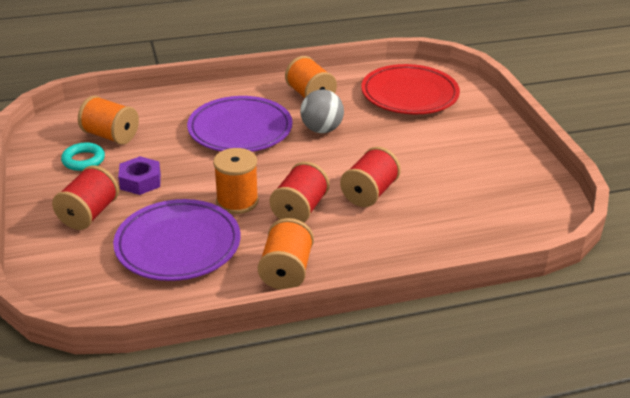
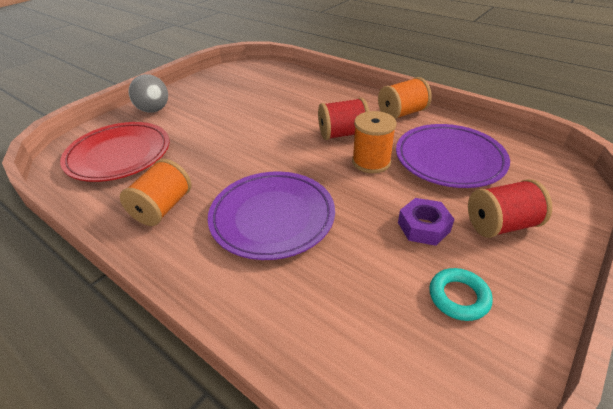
camera: 125 degrees left, 5 degrees up
(111, 136) = (395, 313): orange spool -> none
(321, 129) = (224, 172): grey ball -> grey ball (154, 110)
(369, 193) = (289, 119): red spool -> none

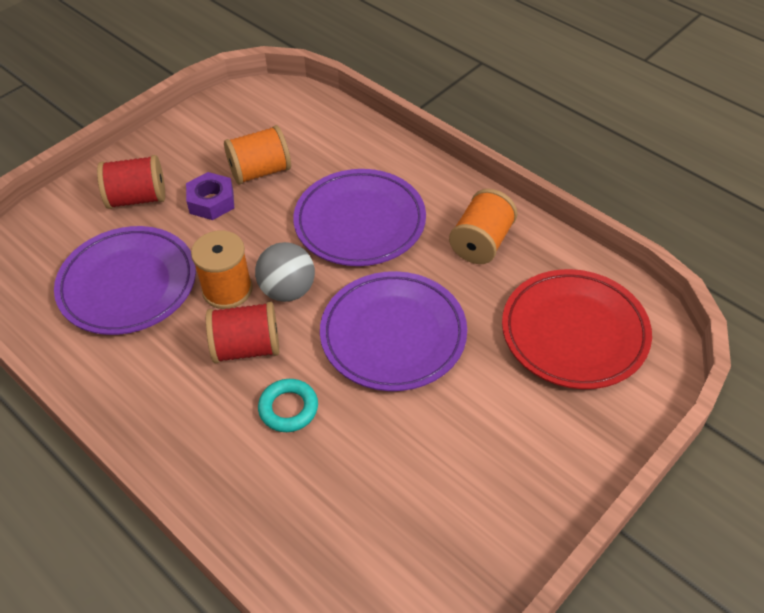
camera: 175 degrees left, 10 degrees up
(154, 110) = (567, 449): grey ball -> grey ball (288, 290)
(245, 146) = (393, 335): none -> purple plate
(402, 113) = (134, 390): orange spool -> orange spool (260, 171)
(458, 297) = (217, 146): turquoise ring -> turquoise ring (288, 408)

